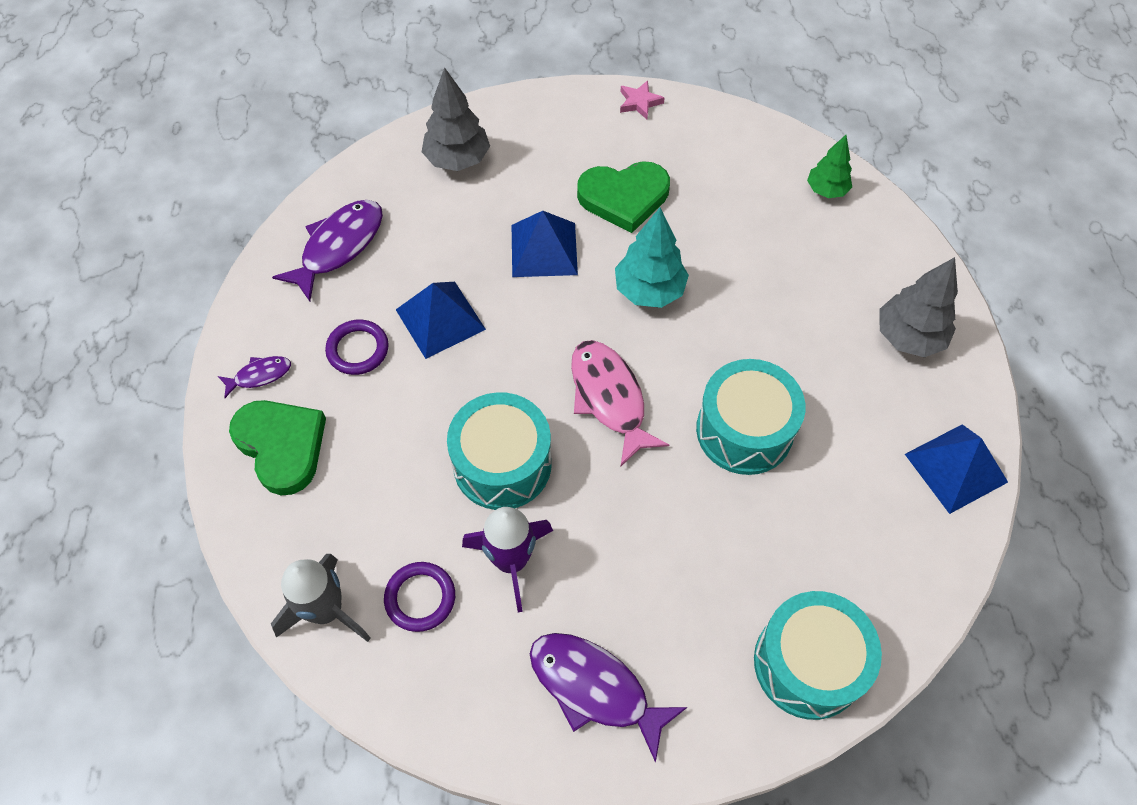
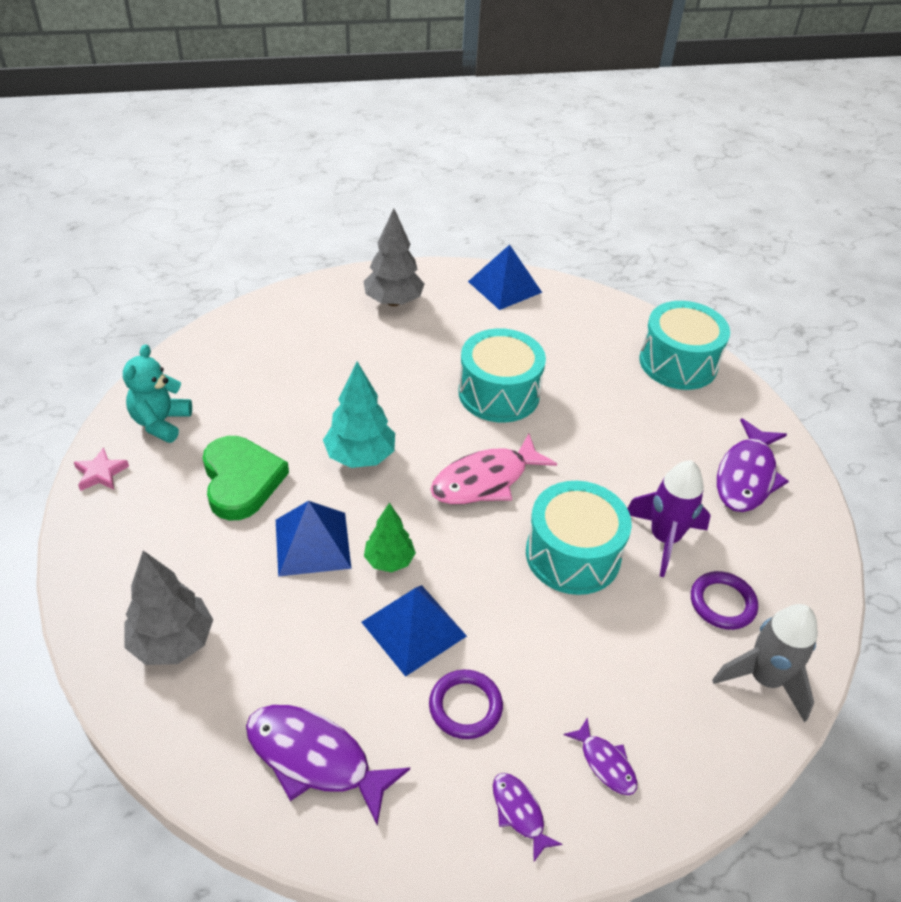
camera: 100 degrees left, 15 degrees down
(282, 446) = (605, 763): green heart -> purple fish
(701, 137) = (161, 422): none -> turquoise teddy bear
(826, 190) = (237, 339): green tree -> green tree (389, 561)

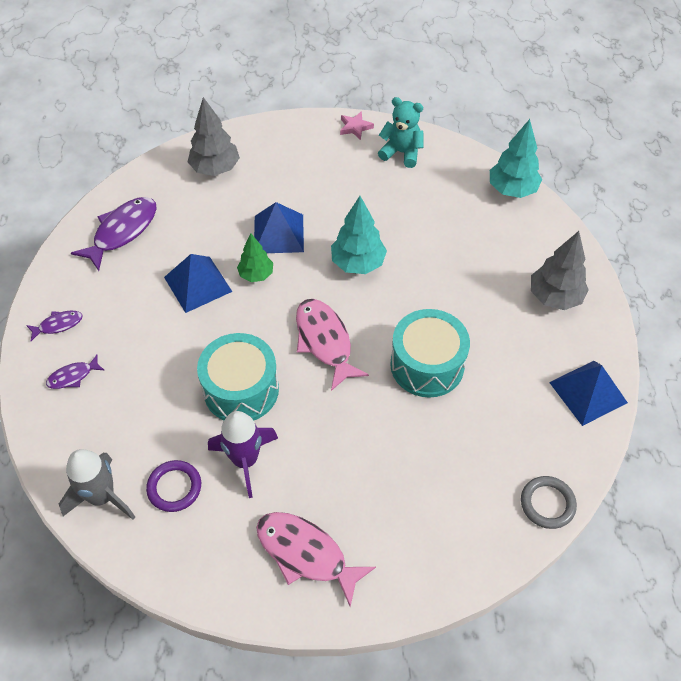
camera: 100 degrees right, 10 degrees up
(236, 326) = (512, 190): none -> turquoise tree
(241, 480) = (341, 196): green heart -> none
(465, 706) = (134, 306): purple ring -> none
(628, 316) = (547, 504): none -> grey ring
(678, 363) = (470, 535): turquoise drum -> none
(746, 476) = (306, 554): purple fish -> pink fish

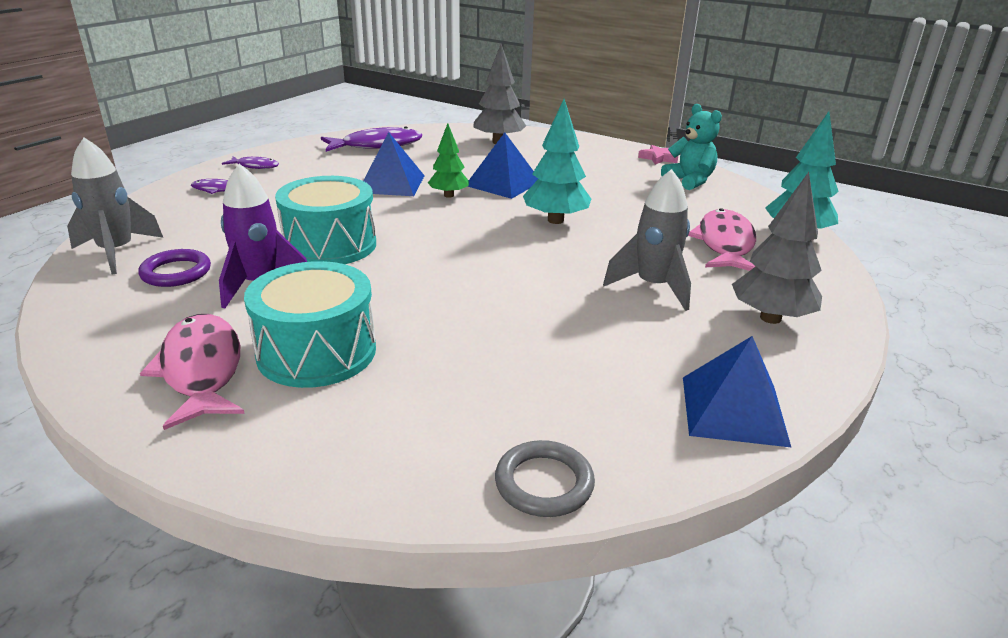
camera: 35 degrees right, 25 degrees down
(325, 341) = (452, 249): pink fish -> pink fish (725, 244)
(427, 365) = (538, 303): turquoise drum -> turquoise drum (317, 352)
(475, 305) = (653, 287): none -> grey rocket

